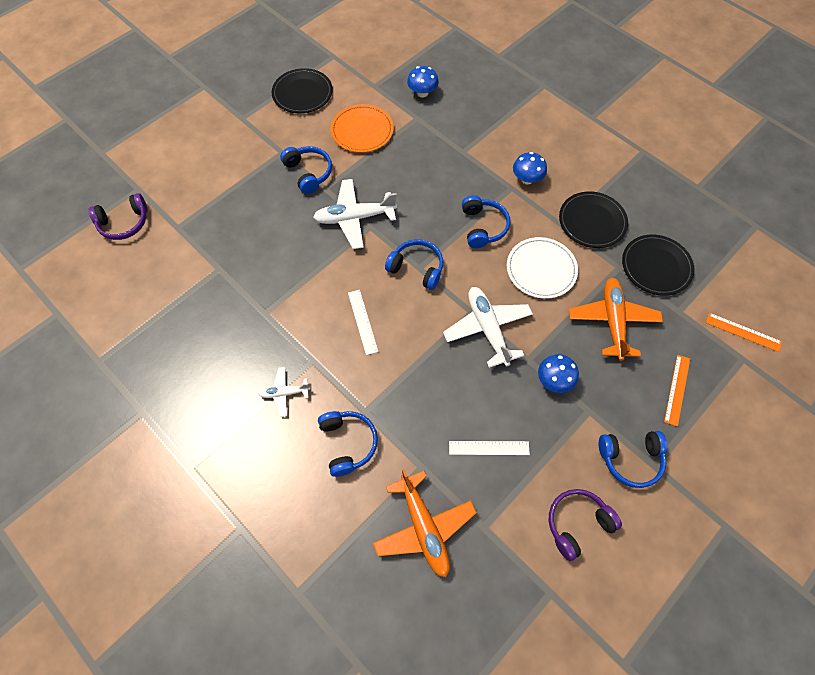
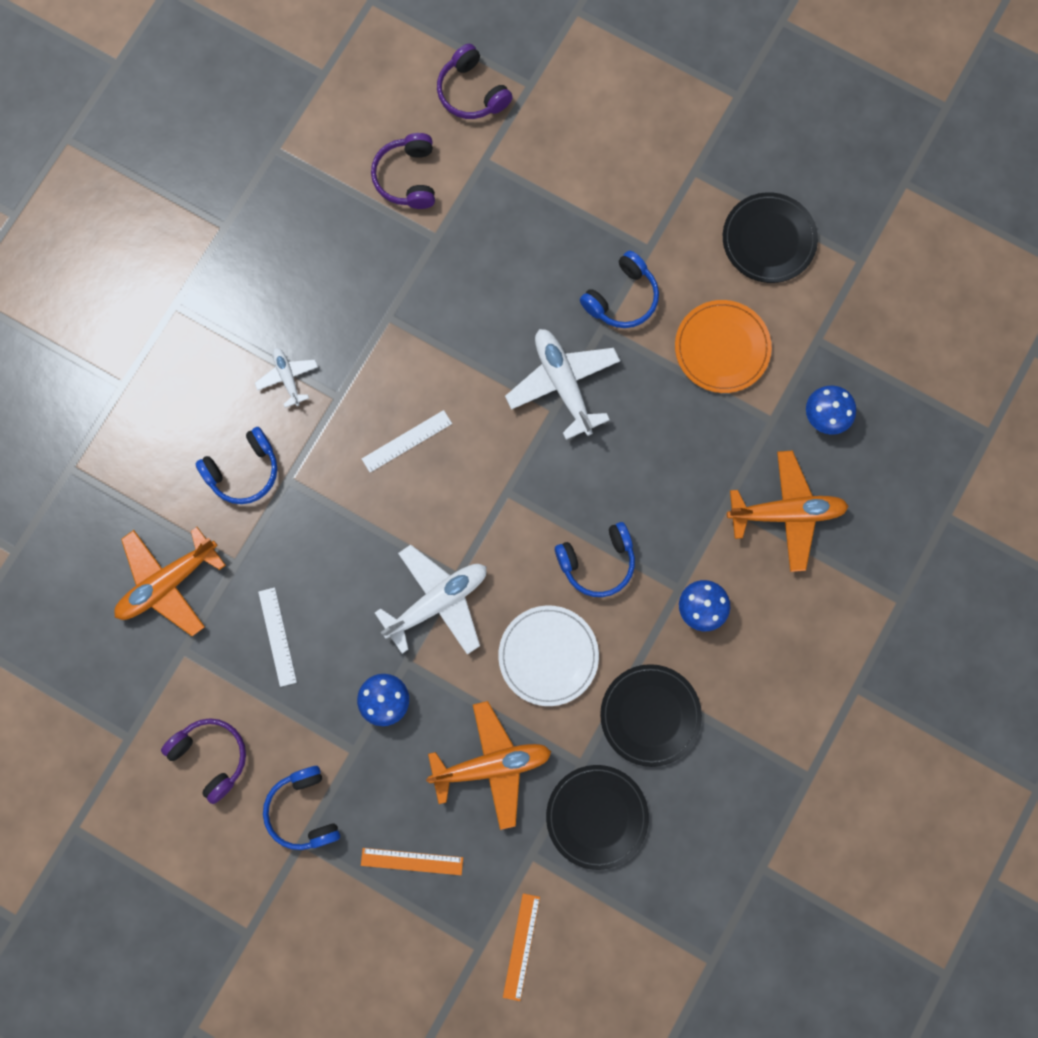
camera: 75 degrees right, 15 degrees up
(166, 276) = (407, 177): none -> purple headphones
(417, 268) = (505, 488): blue headphones -> none
(477, 124) = (786, 513): none -> orange plane

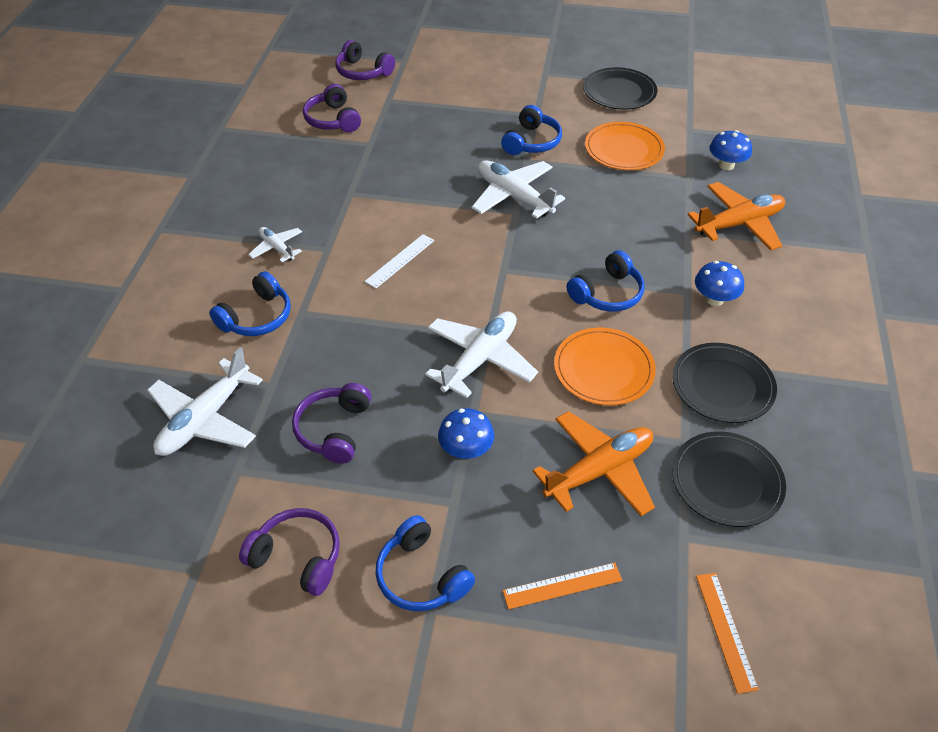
camera: 20 degrees left, 30 degrees down
(168, 582) = (205, 419): orange plane -> white plane
(277, 636) = (334, 430): white ruler -> purple headphones
(548, 656) = (603, 369): white plate -> orange plate

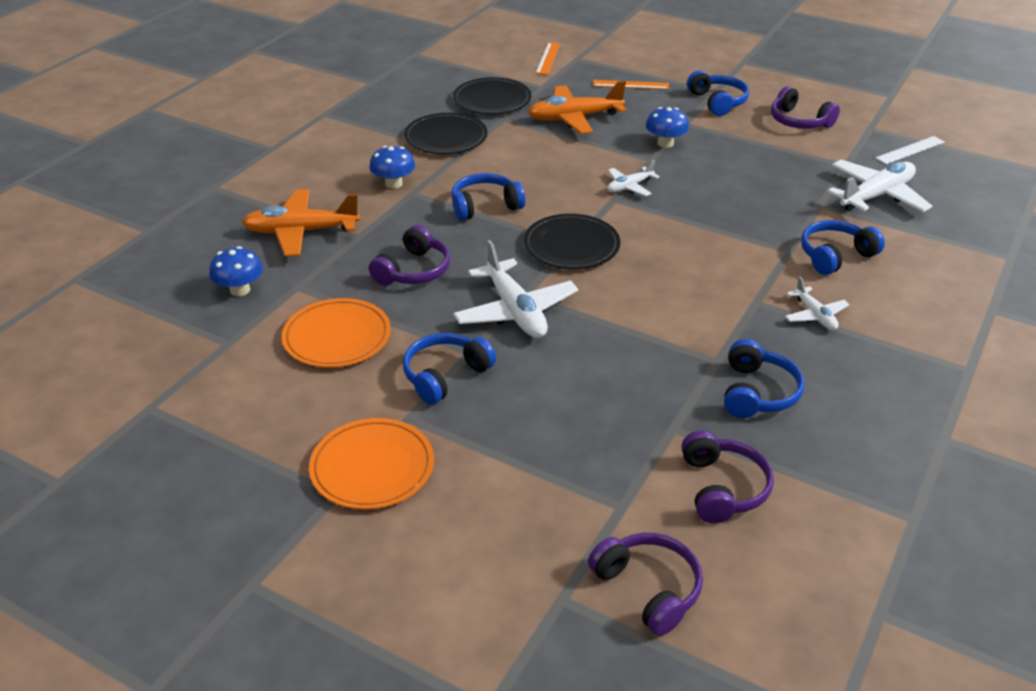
camera: 160 degrees left, 10 degrees down
(318, 177) = (757, 392): none -> blue headphones
(334, 430) = (766, 171): purple headphones -> purple headphones (413, 270)
(400, 261) = (676, 273): white ruler -> white ruler (910, 150)
(480, 359) = (629, 186): white plane -> white plane, size x0.54
(603, 369) = (530, 162): orange plate -> orange plate (372, 467)
(619, 92) = (256, 426): black plate -> black plate (571, 245)

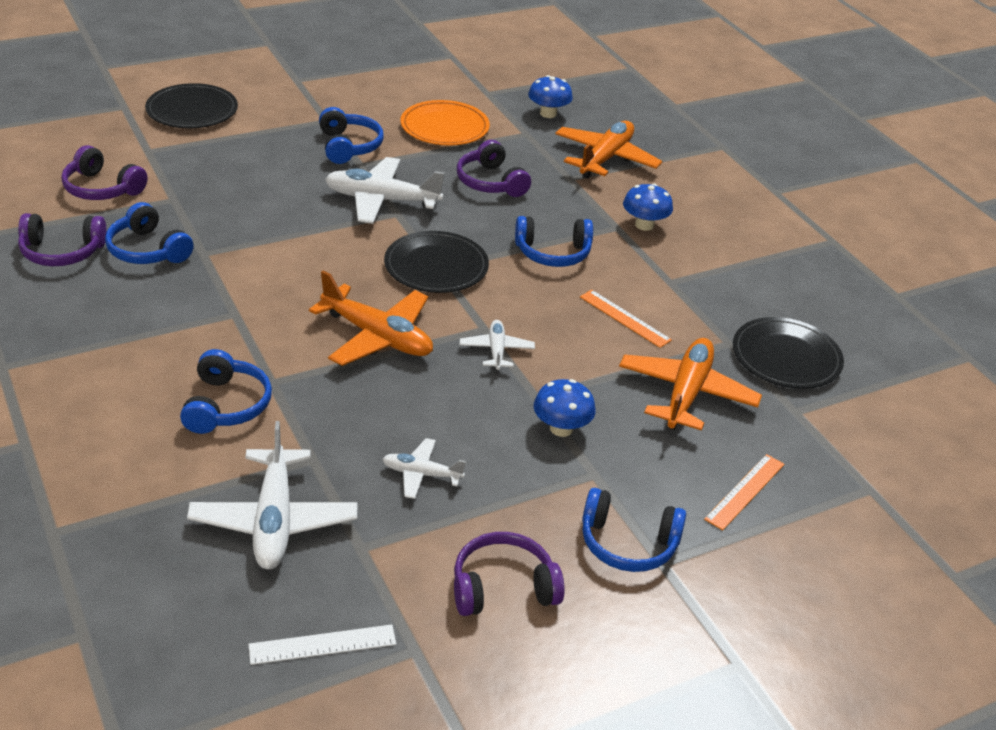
camera: 120 degrees right, 0 degrees up
(372, 467) = (301, 96): orange plate -> none
(446, 137) = (715, 288): black plate -> black plate (192, 110)
(485, 206) = (553, 253): blue headphones -> blue headphones turned 75 degrees clockwise
(548, 58) = (886, 460): orange ruler -> orange ruler (625, 318)
(648, 588) = (86, 131): purple headphones -> purple headphones (62, 252)
(685, 233) = (377, 337): none -> orange plane
(815, 315) = (175, 333): white plane -> white plane (421, 474)
(910, 150) = (322, 645): white ruler -> white ruler turned 75 degrees clockwise

